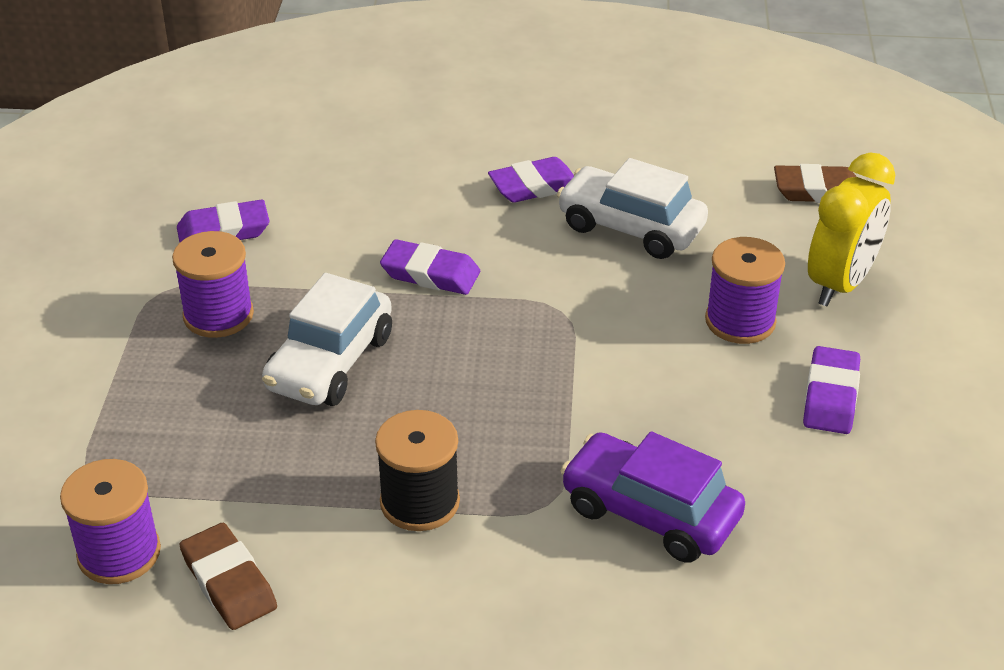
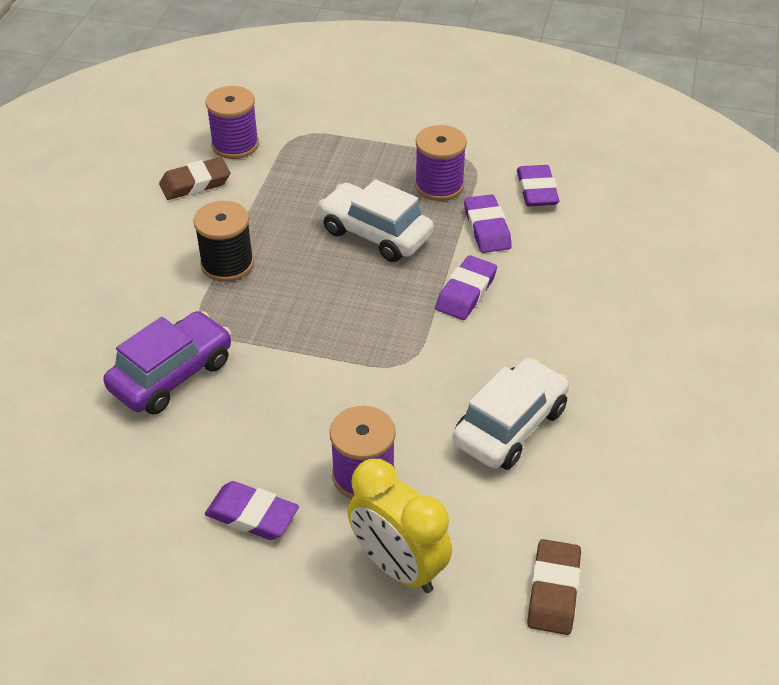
camera: 100 degrees right, 5 degrees up
(534, 186) = (580, 369): purple eraser -> purple eraser (487, 228)

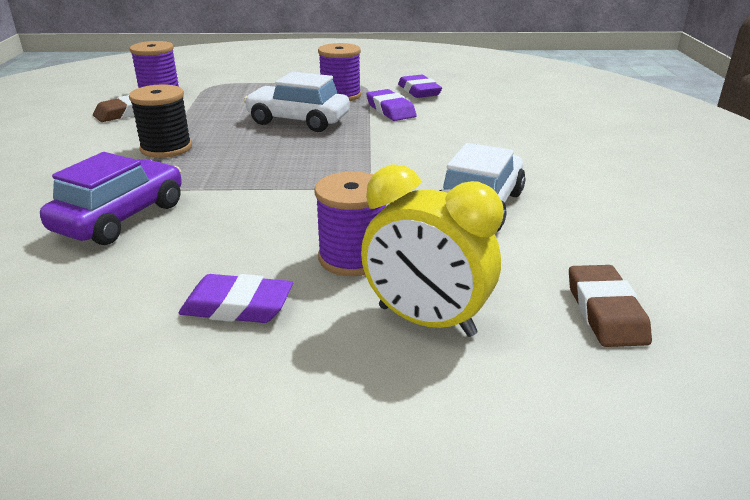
camera: 15 degrees left, 15 degrees down
(466, 292) = (392, 140): purple eraser -> none

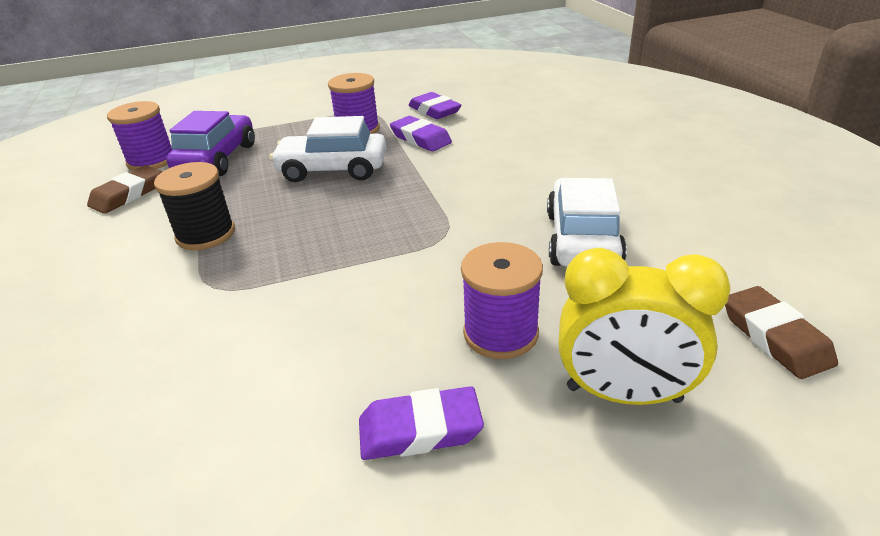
camera: 15 degrees left, 5 degrees up
(121, 217) = (210, 342): purple car -> purple car (217, 159)

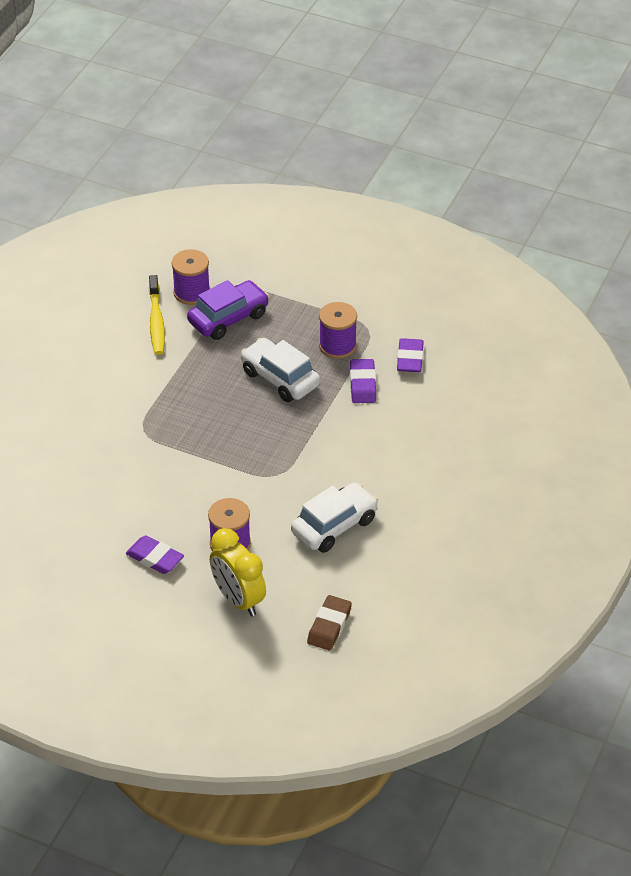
camera: 40 degrees right, 10 degrees up
(128, 194) = (156, 322): brown eraser -> yellow toothbrush
(205, 234) = (168, 388): black spool -> none

